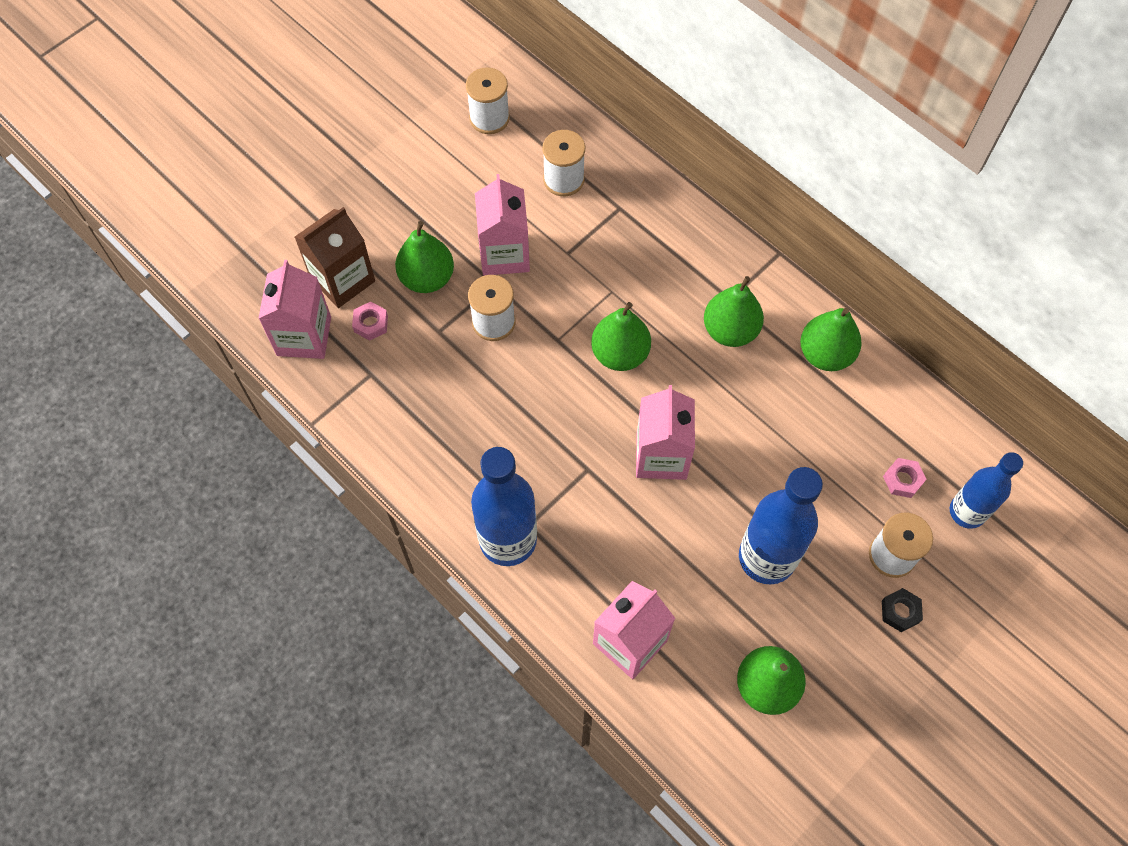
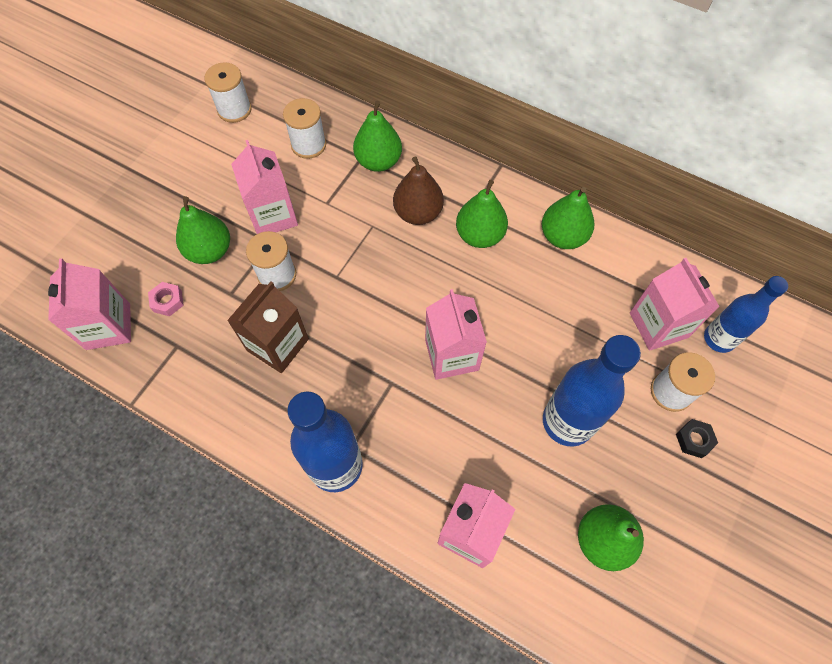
camera: 15 degrees left, 0 degrees up
(342, 279) = (134, 269): brown carton -> brown carton (277, 345)
(620, 354) = (393, 276): green pear -> green pear (378, 161)
(667, 288) = (418, 213): none -> brown pear
(902, 480) = (658, 325): pink nut -> pink carton

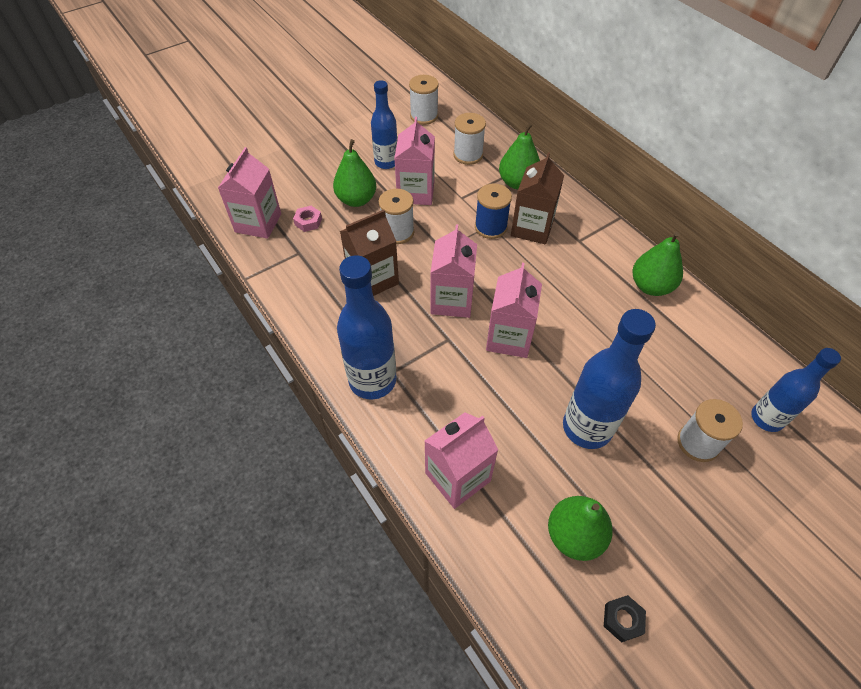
camera: 25 degrees right, 10 degrees down
(220, 188) = (386, 162): none -> blue bottle
(374, 229) = (490, 227): none -> blue spool
(418, 213) = (532, 228): brown pear -> brown carton
(479, 235) = (576, 261): green pear -> none
(658, 325) = (710, 385): pink carton -> pink carton (452, 300)
(694, 440) = (703, 491): black nut -> black nut (622, 619)

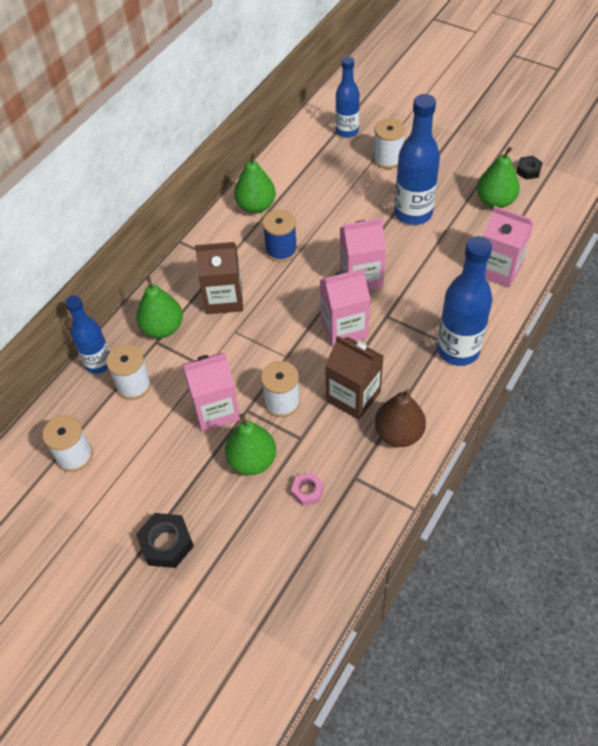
camera: 110 degrees left, 0 degrees up
(258, 223) = (334, 541): pink carton -> none
(316, 296) = (399, 433): none -> brown pear
(324, 142) = (166, 543): none -> black nut
(386, 162) = (177, 458): blue bottle -> blue bottle (98, 363)
(490, 227) = (238, 329): blue spool -> blue spool (281, 250)

